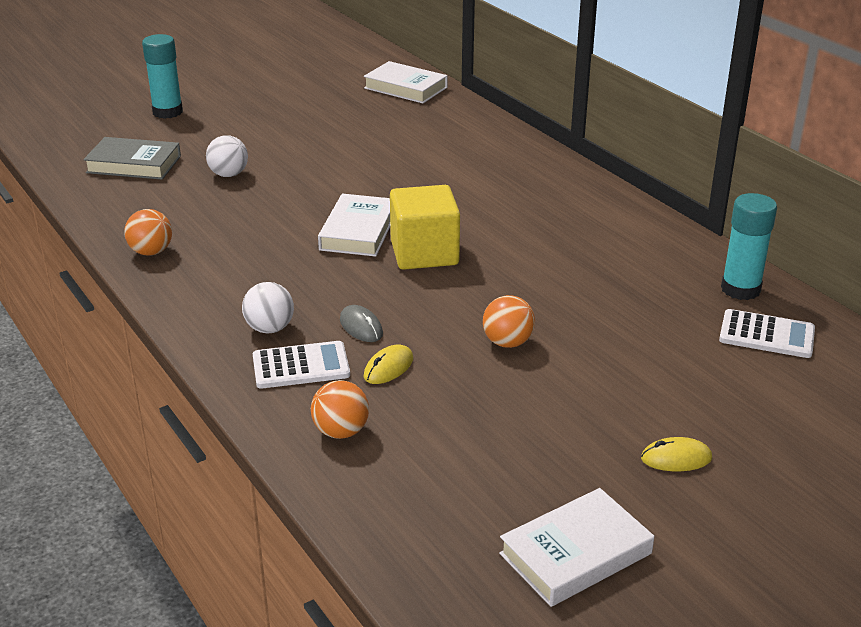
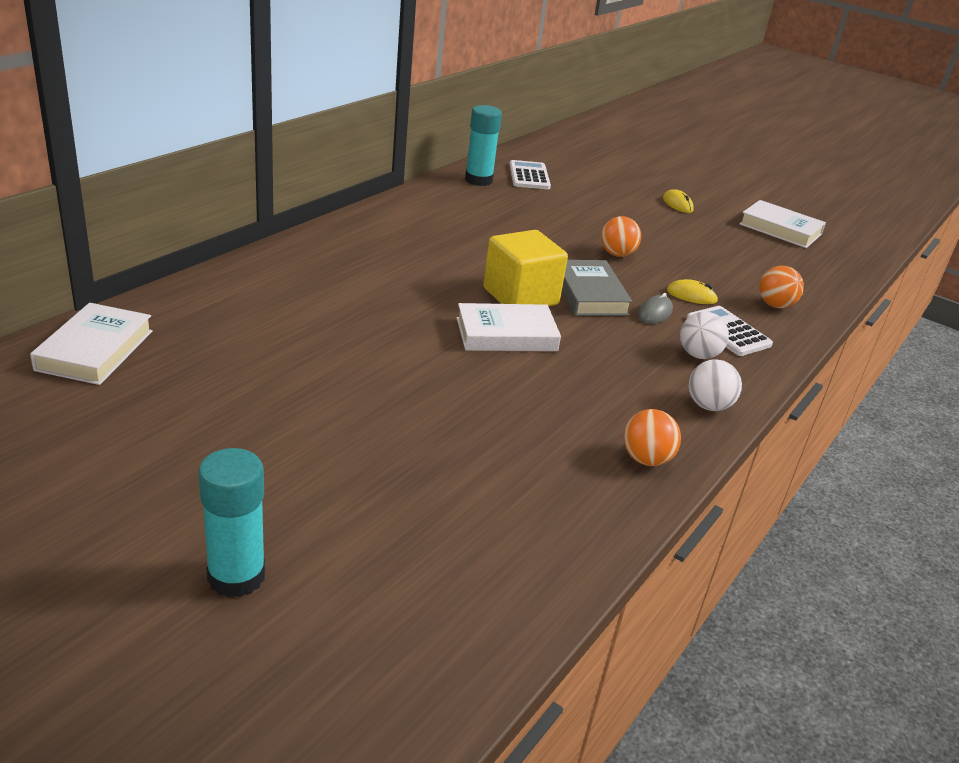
camera: 115 degrees left, 0 degrees up
(134, 164) = (447, 550): grey book -> grey book (589, 294)
(228, 174) = (431, 448): white ball -> white ball (708, 406)

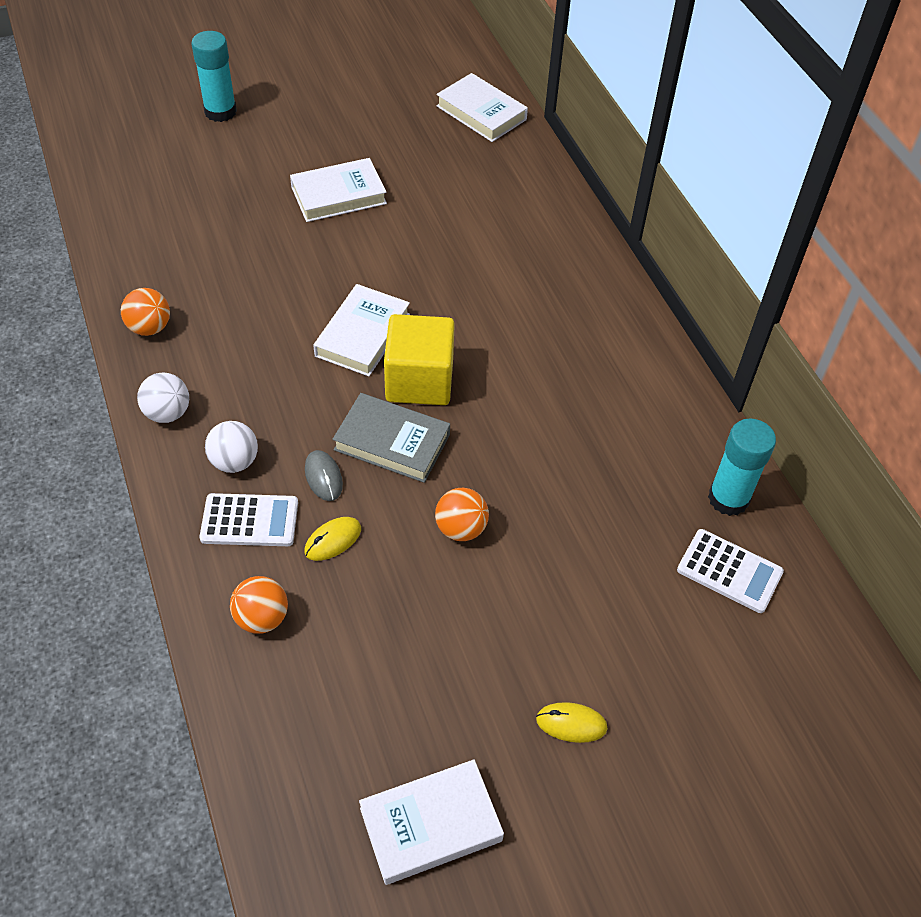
camera: 125 degrees right, 20 degrees up
(332, 406) = (338, 195): none -> white book

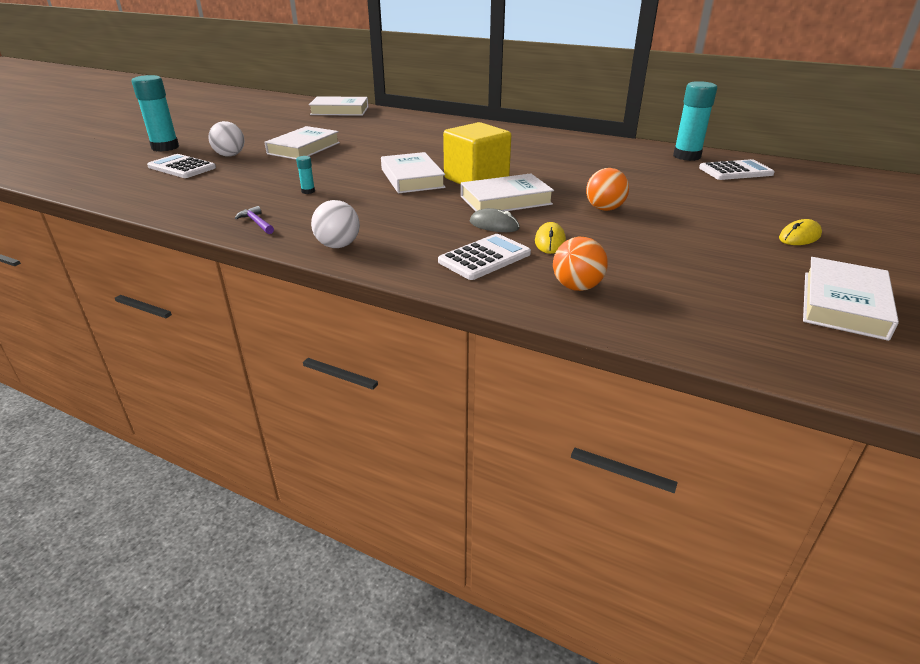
camera: 40 degrees left, 20 degrees down
(149, 327) = (257, 223): orange ball -> purple hammer
(193, 171) = (182, 167): none -> white calculator
(234, 462) = (426, 243): white ball -> white ball (230, 155)
(245, 296) = (308, 191): none -> turquoise glue stick
(392, 442) = (506, 200): grey book -> white book

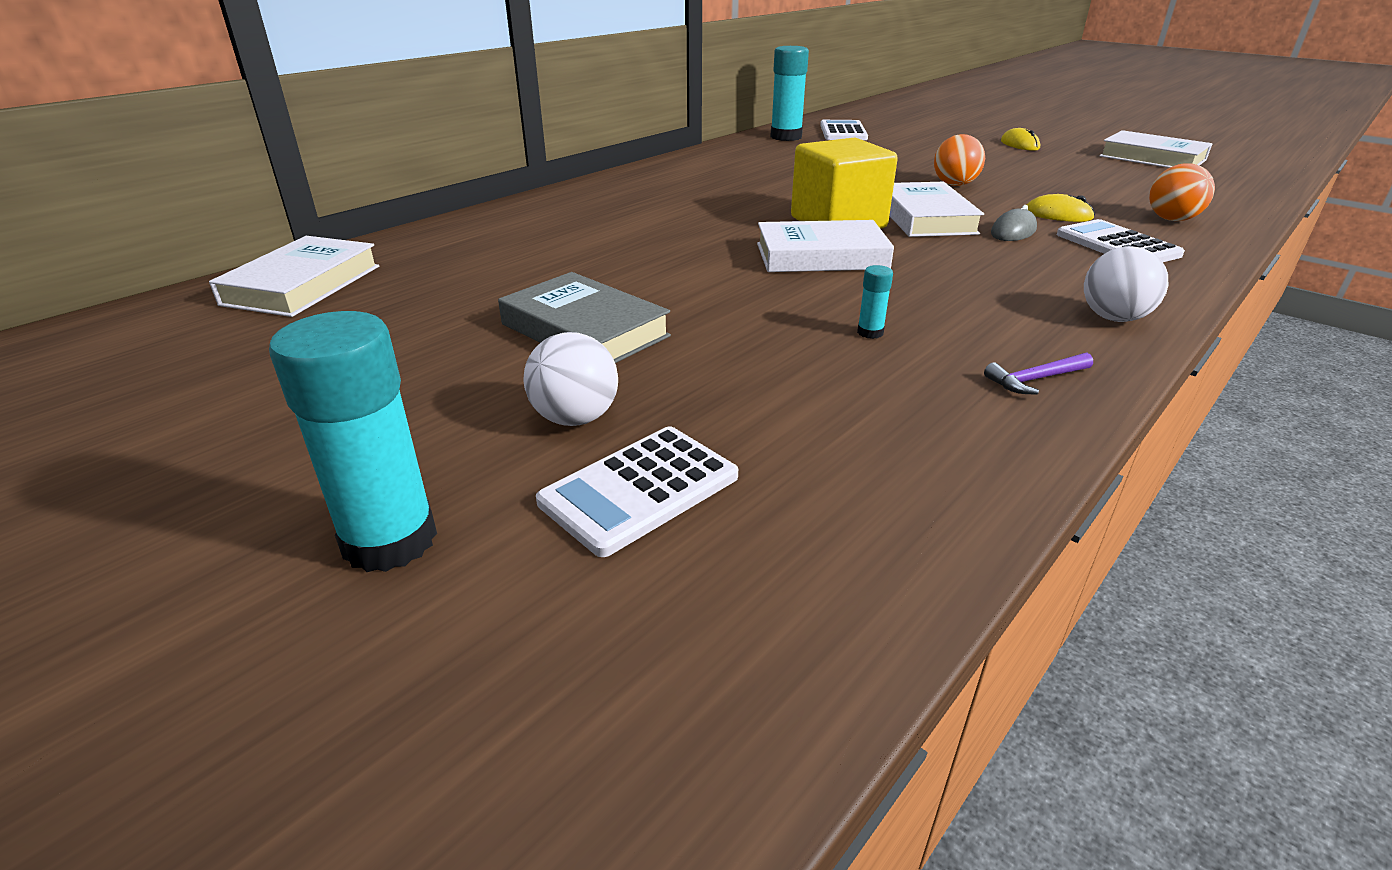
camera: 75 degrees left, 0 degrees up
(304, 148) = (585, 330): white book -> grey book

